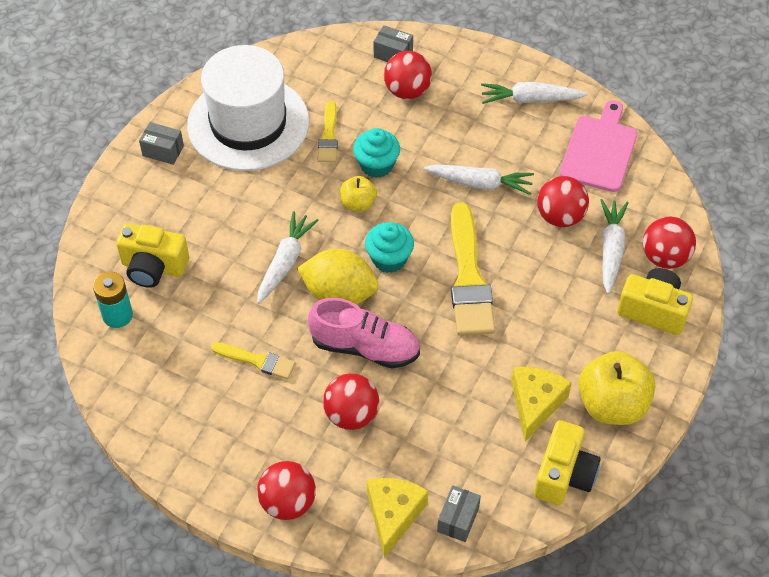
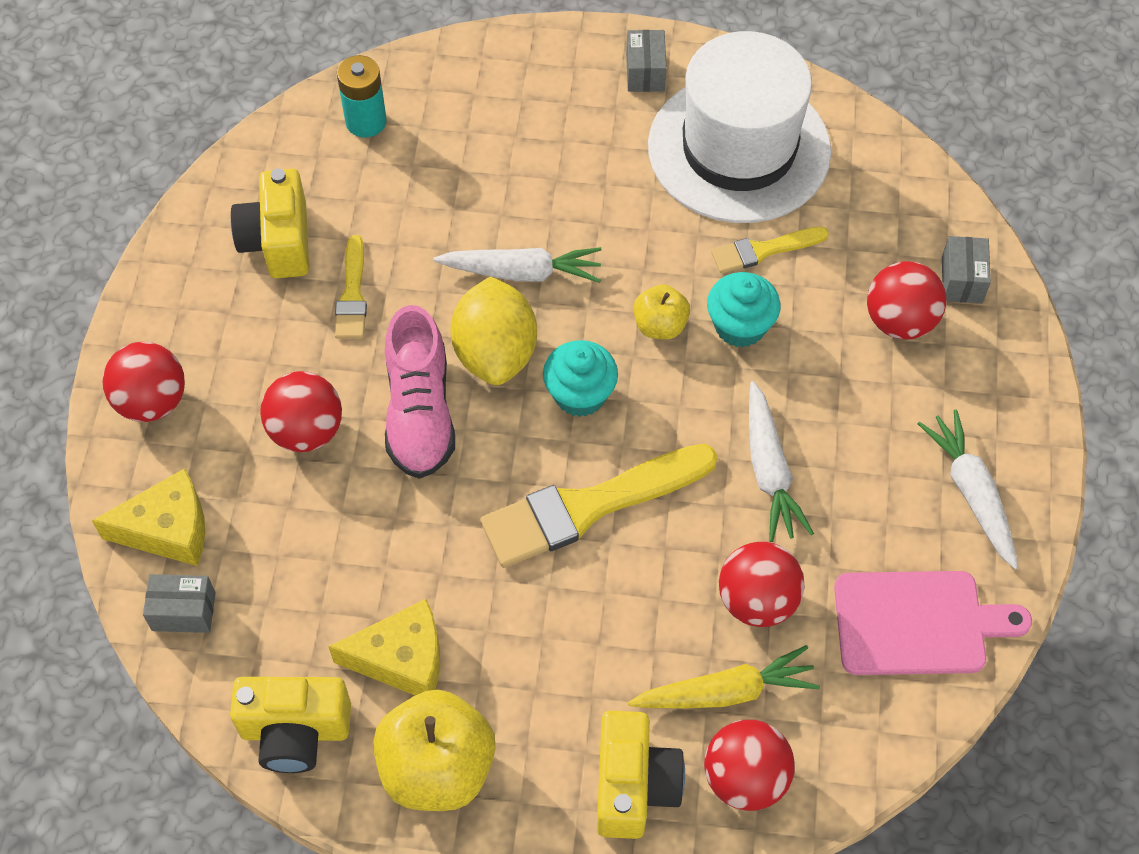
camera: 70 degrees right, 5 degrees up
(153, 267) = (453, 131): yellow camera -> yellow camera (278, 241)
(611, 249) = (725, 692): white carrot -> yellow carrot

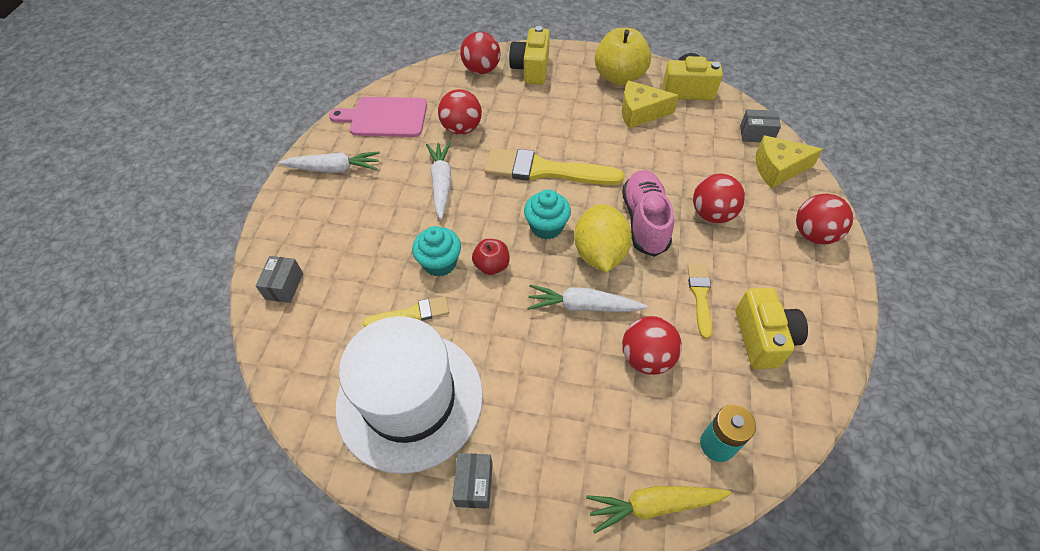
camera: 175 degrees left, 5 degrees down
(588, 507) = (545, 170): yellow brush -> yellow brush turned 150 degrees counterclockwise
(660, 325) = (492, 265): yellow apple -> red apple
(725, 692) = (484, 97): yellow carrot -> yellow carrot (653, 505)
(900, 321) = (336, 261): red ball -> red ball (646, 357)
(971, 493) = (334, 169): white carrot -> white carrot turned 75 degrees counterclockwise

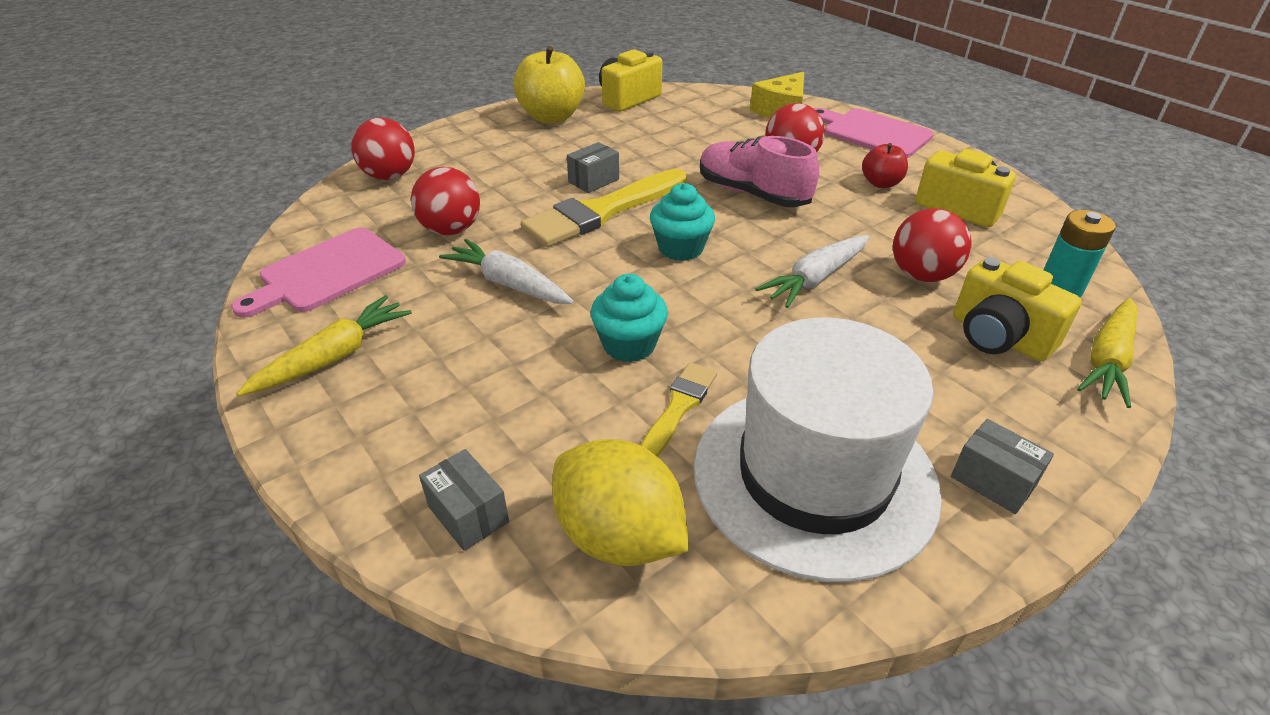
camera: 50 degrees left, 15 degrees down
(334, 169) = (334, 357): white carrot -> yellow carrot
(492, 265) = (685, 309): red apple -> red apple (881, 183)
(531, 69) = (449, 150): yellow camera -> yellow camera (998, 337)
(599, 253) = (759, 236): yellow lemon -> yellow lemon (618, 536)
(640, 113) = (615, 130): yellow cheese -> none
(700, 296) = (878, 212): yellow brush -> none
(756, 134) = (729, 100): grey box -> grey box (593, 180)
(813, 234) = (872, 133): red ball -> pink cutting board

